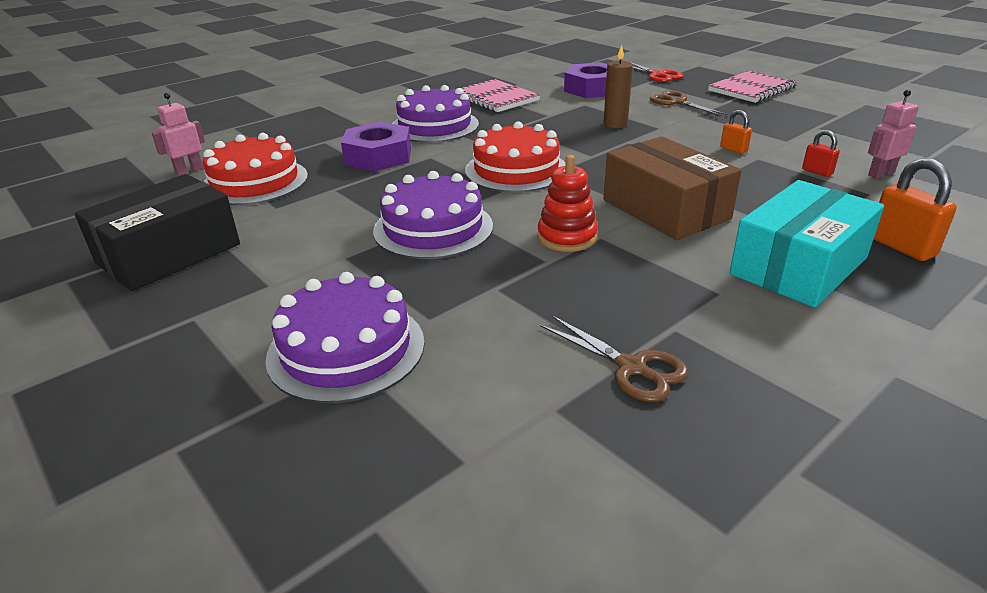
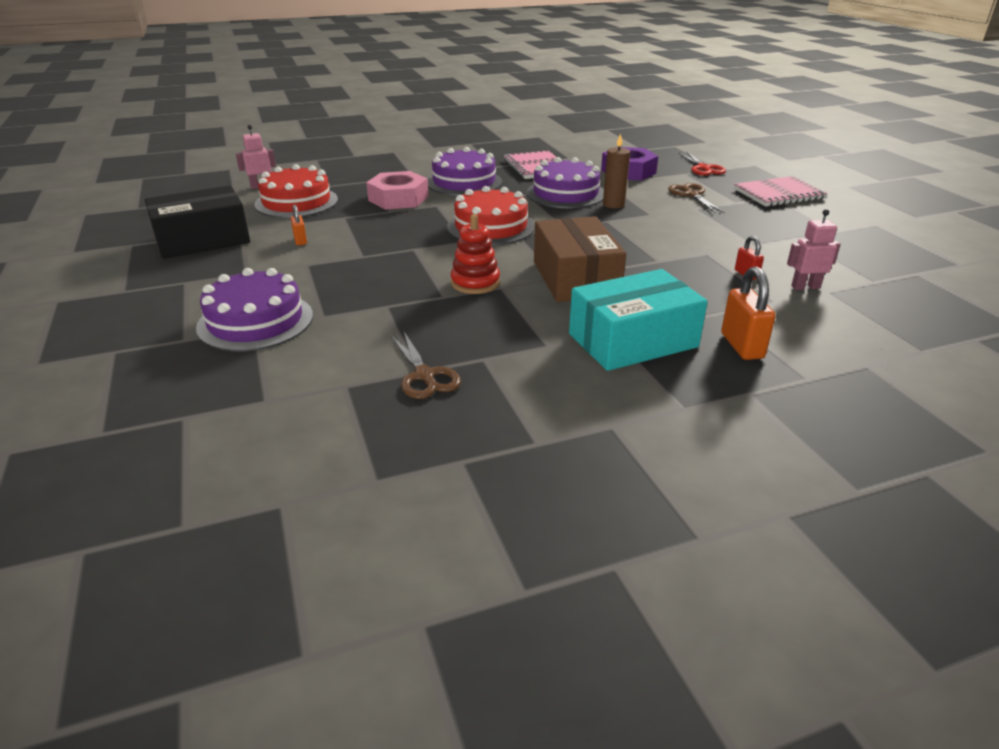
camera: 20 degrees right, 0 degrees up
(378, 156) = (398, 199): purple nut -> pink nut
(433, 228) = (386, 257): purple cake -> purple cake (565, 193)
(733, 149) = (693, 243): orange padlock -> orange padlock (300, 241)

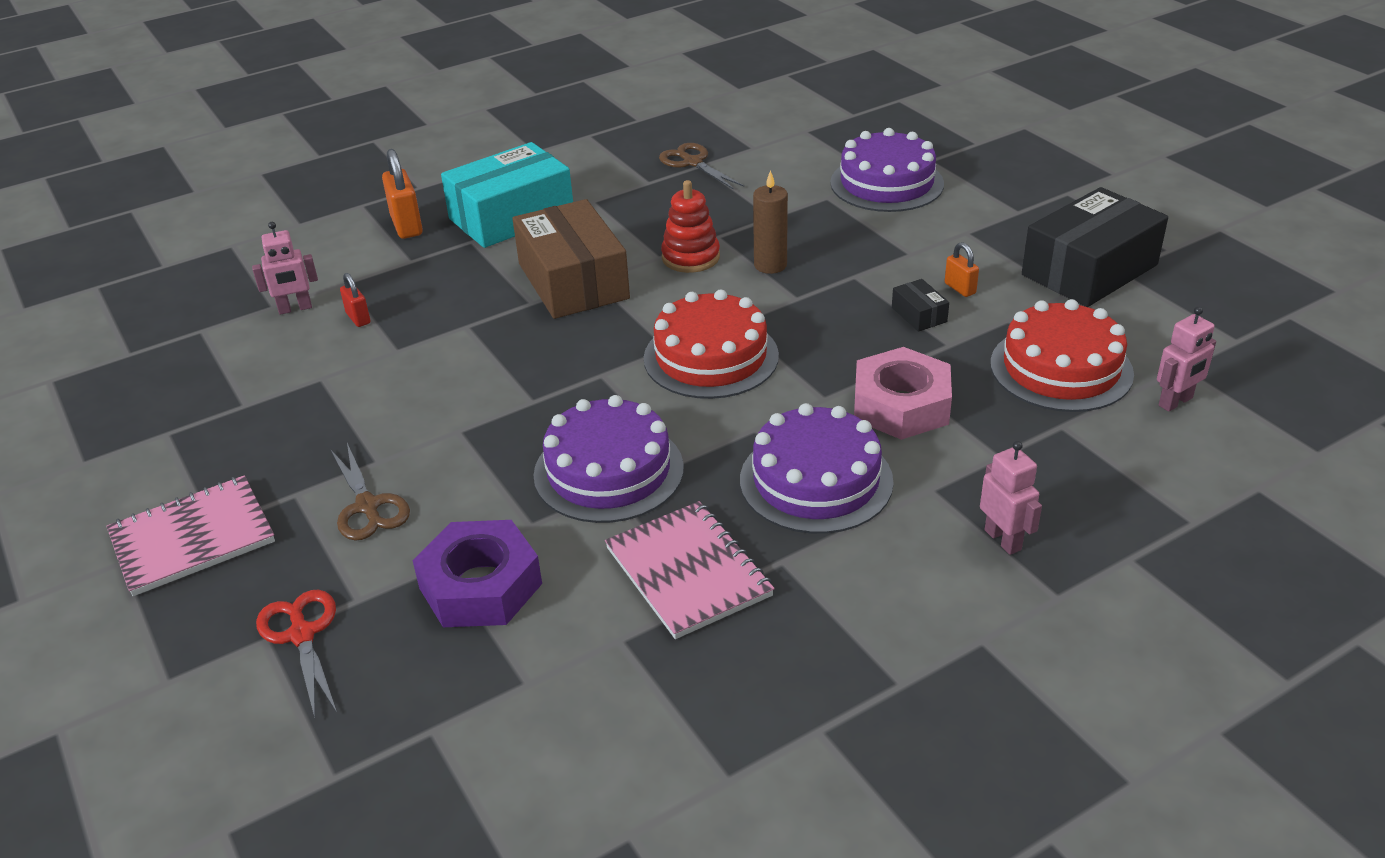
camera: 170 degrees right, 5 degrees up
(344, 231) = (919, 315): none -> black box
(398, 162) = (1003, 540): none -> pink robot
(613, 204) = (519, 449): brown candle -> brown candle (770, 265)

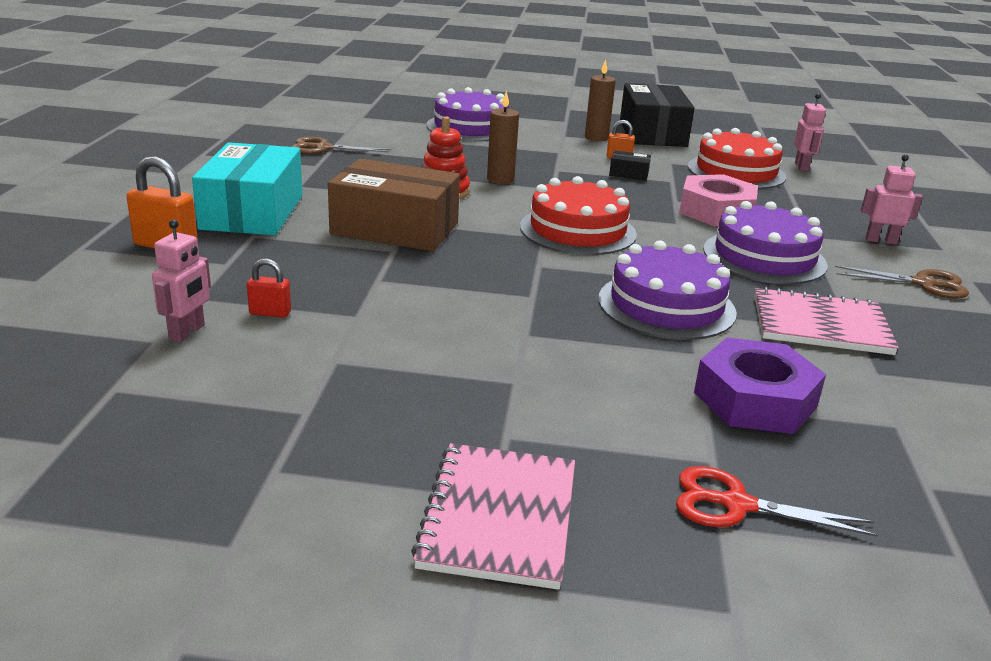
camera: 55 degrees left, 10 degrees down
(368, 506) = (578, 408): brown scissors -> brown scissors (923, 284)
(1000, 250) = (596, 137): none -> brown candle

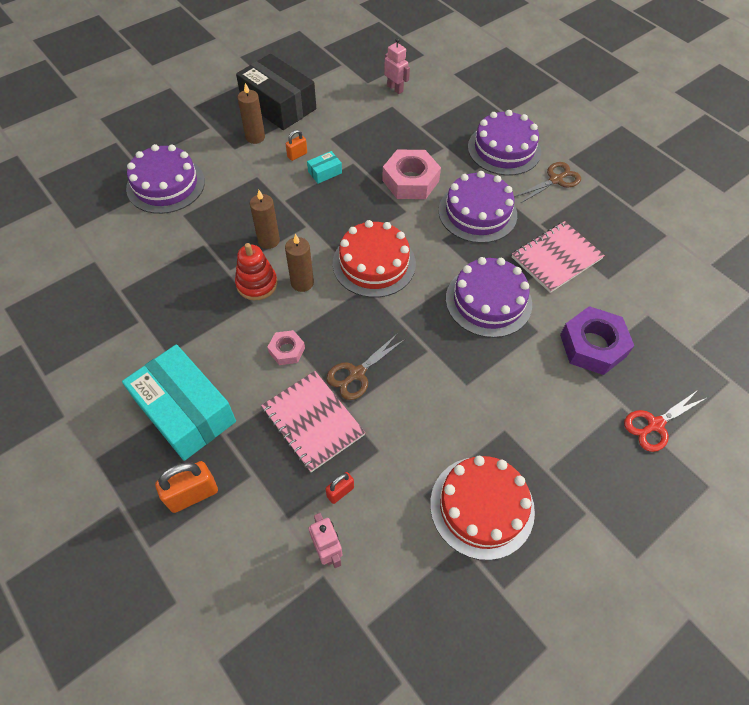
camera: 45 degrees left, 30 degrees up
(323, 148) = (113, 295): brown scissors -> brown scissors (357, 374)
(395, 228) = (286, 350): brown box -> pink nut
(484, 208) = (302, 283): none -> brown candle
(498, 517) = (602, 521): pink notebook -> pink notebook (312, 422)
(628, 174) = (325, 172): black box -> turquoise box
(736, 172) = (372, 122): red cake -> red cake (482, 506)
(881, 241) = (504, 149): pink robot -> purple cake

